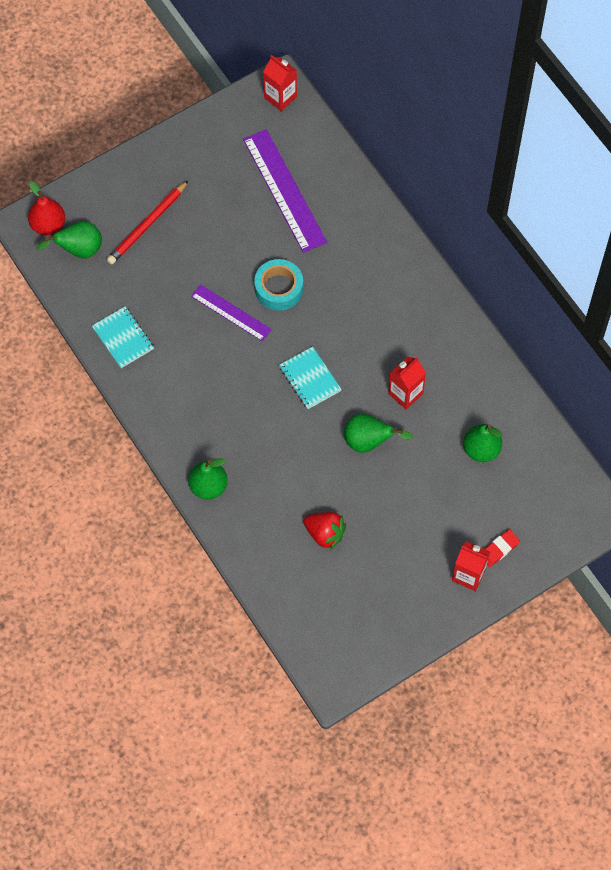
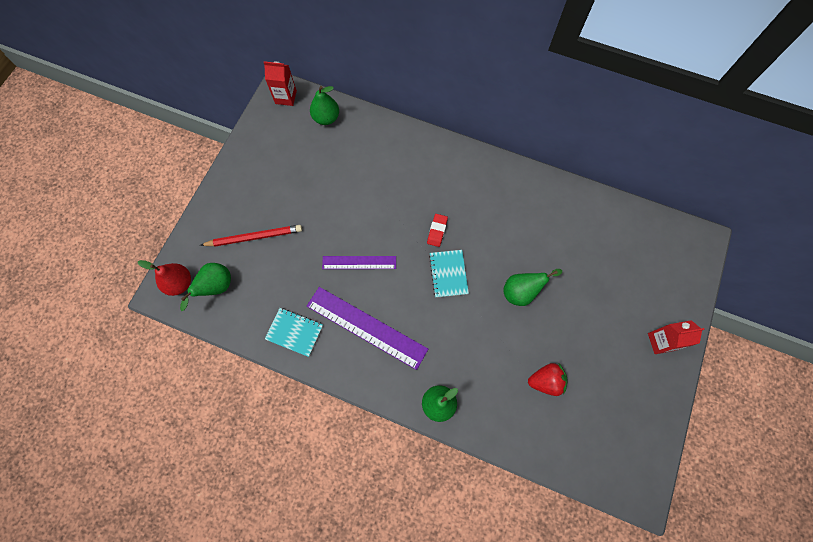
camera: 35 degrees left, 5 degrees up
(147, 224) = (254, 237): red pencil -> red pencil turned 105 degrees counterclockwise
(278, 288) = (379, 224): turquoise tape -> none
(284, 190) = (333, 156): purple ruler -> purple ruler (366, 327)
(309, 379) = (448, 274): turquoise notebook -> turquoise notebook turned 60 degrees clockwise
(405, 393) = (518, 242): red carton -> none
(481, 449) = (596, 247): green pear -> green pear (326, 118)
(499, 549) = (664, 309): red eraser -> red eraser (437, 231)

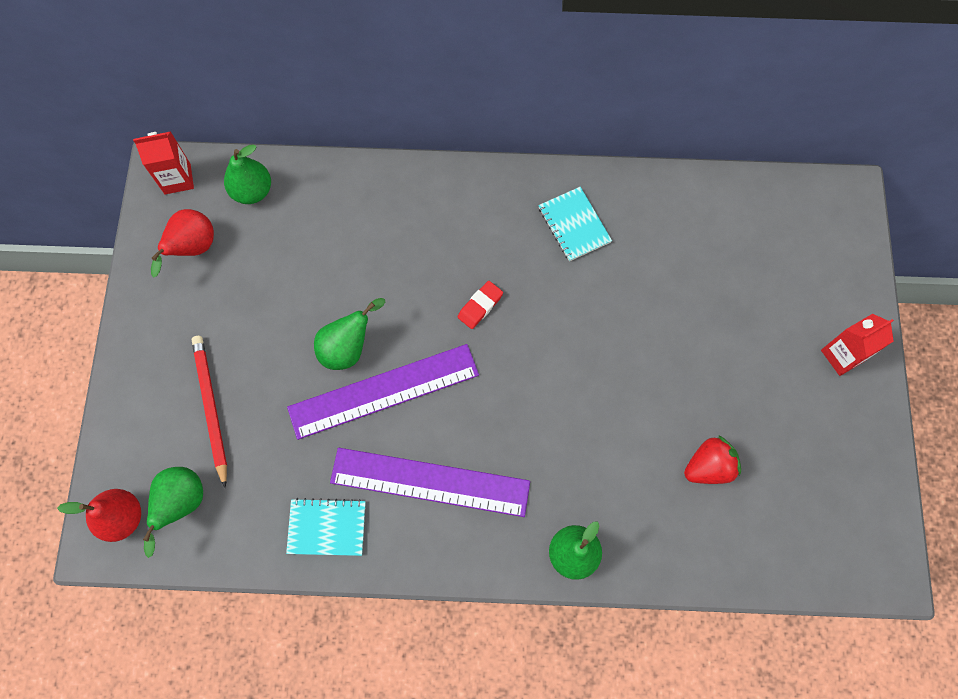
camera: 20 degrees left, 0 degrees up
(254, 237) = (211, 408): red pencil -> red pencil turned 75 degrees counterclockwise
(279, 140) = (193, 248): none -> red pear
(359, 262) = (384, 391): purple ruler -> purple ruler, size x1.67
(437, 231) = (480, 306): red eraser -> red eraser turned 45 degrees clockwise
(448, 274) = (519, 363): turquoise notebook -> turquoise notebook (574, 225)
(521, 292) = (631, 352): green pear -> green pear (348, 348)

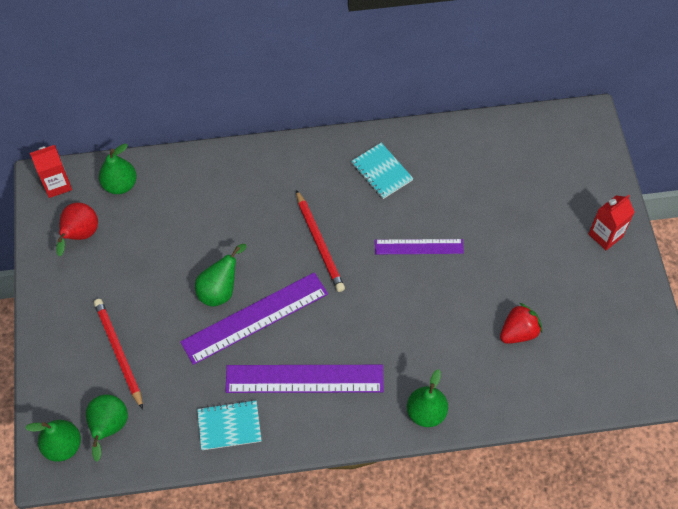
camera: 10 degrees left, 10 degrees down
(122, 517) = (63, 446): red pear -> green pear
(480, 306) = (319, 243): red eraser -> red pencil
(603, 331) = (419, 246): none -> purple ruler

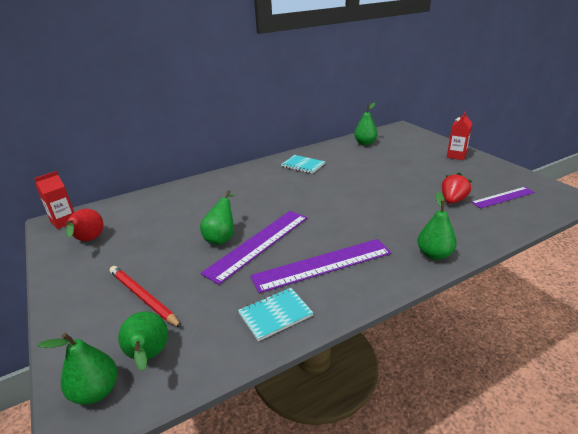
camera: 20 degrees left, 30 degrees down
(120, 185) = (118, 210): green pear -> green pear (365, 143)
(319, 243) = (283, 199): red pencil -> none
(419, 246) = (352, 184): purple ruler -> purple ruler (503, 197)

